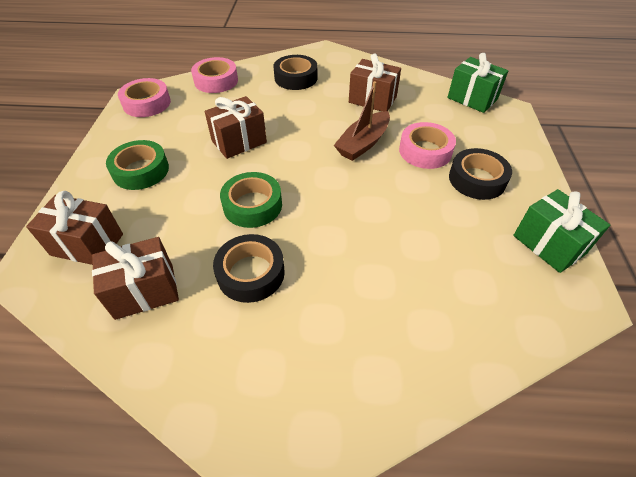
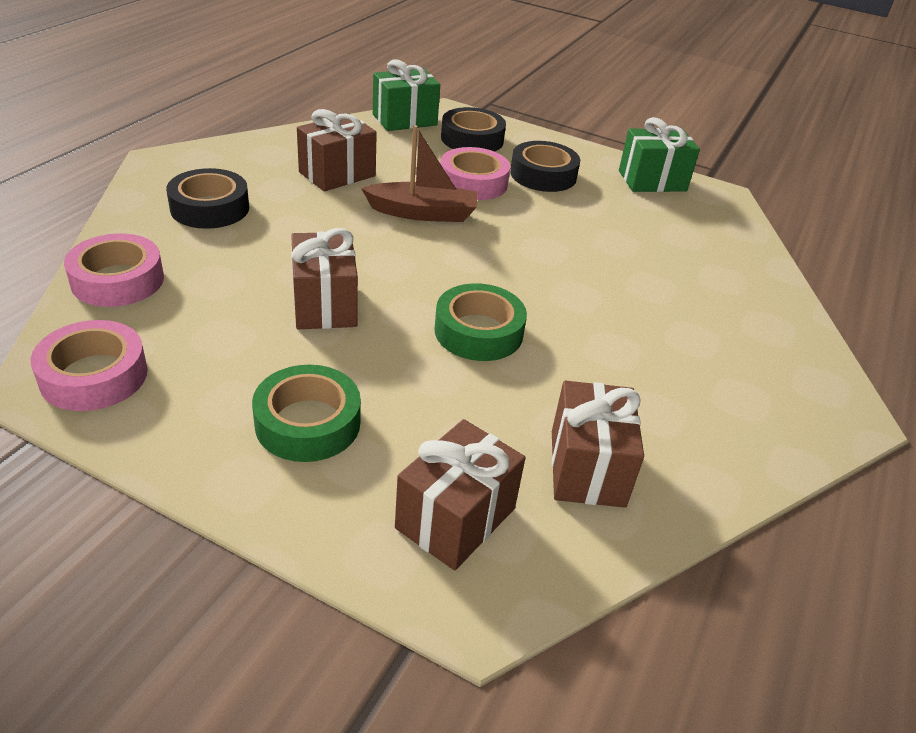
camera: 70 degrees left, 10 degrees down
(251, 273) = (600, 367): black tape -> black tape (472, 139)
(363, 143) = (423, 213): brown boat -> brown boat turned 60 degrees counterclockwise

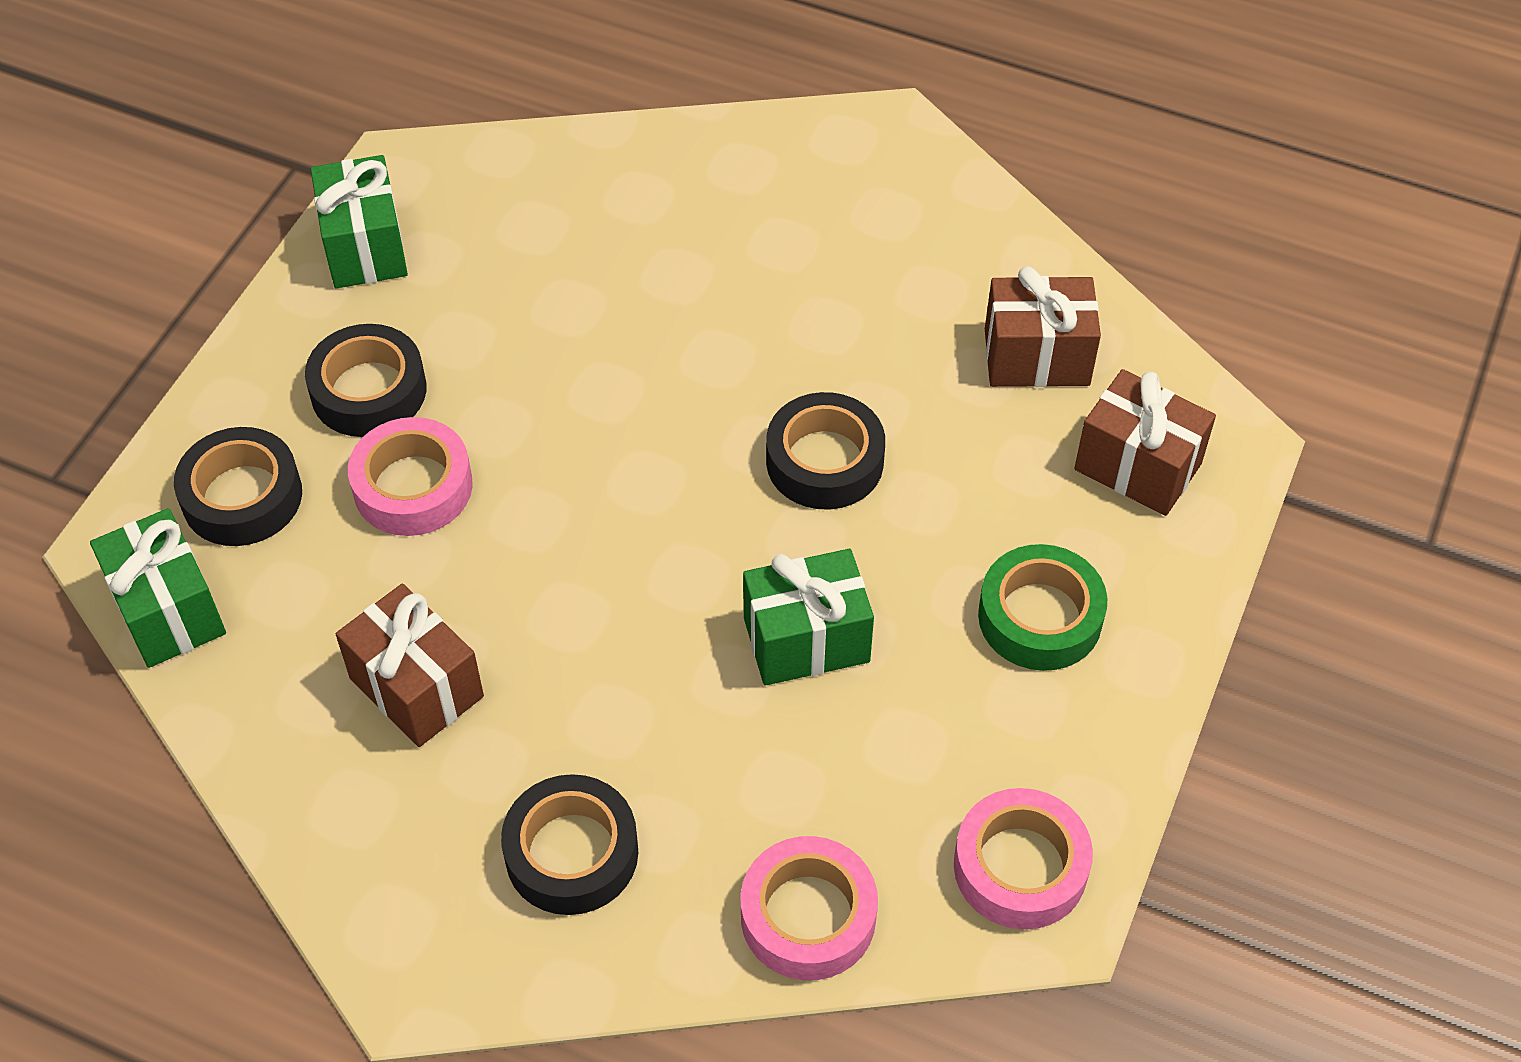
camera: 90 degrees left, 15 degrees up
(325, 304) = (806, 639): brown gift -> green gift
(423, 213) = (530, 548): brown boat -> none
(478, 332) = (824, 461): green tape -> black tape

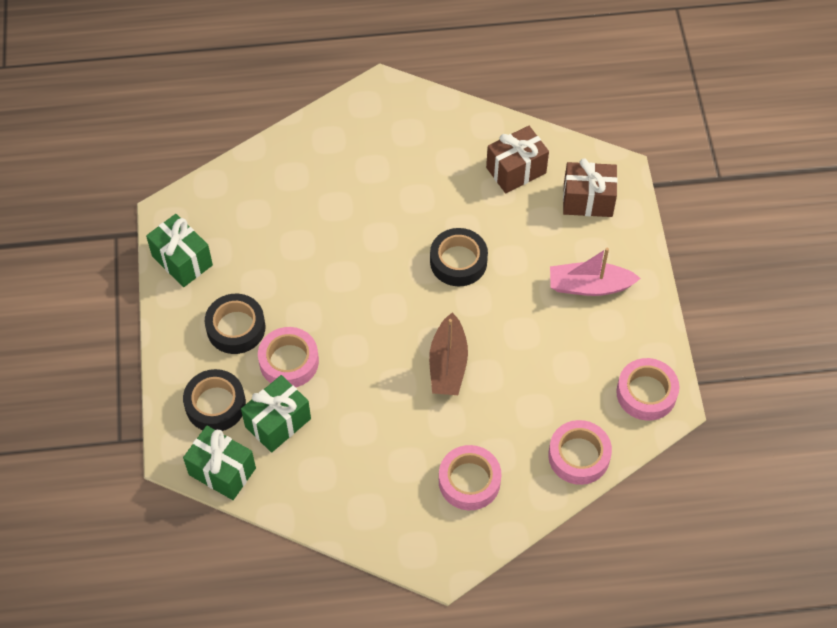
camera: 30 degrees left, 5 degrees up
(416, 687) = (356, 447): brown gift -> none
(571, 853) = (469, 481): black tape -> pink tape
(681, 626) = (448, 364): none -> brown boat
(806, 639) = (503, 343): green gift -> green gift (278, 422)
(1040, 617) = (589, 286): green tape -> pink boat

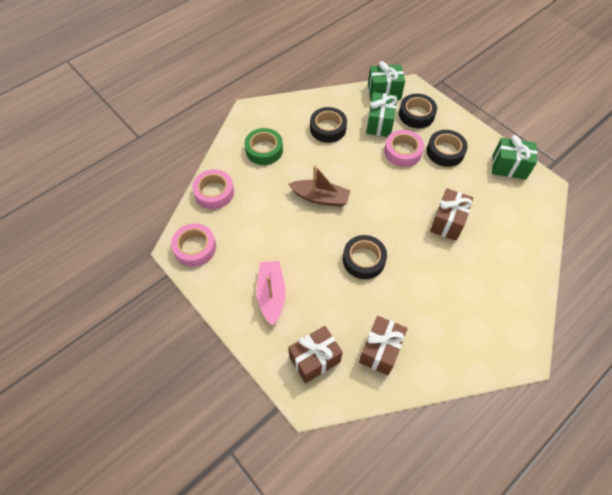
camera: 145 degrees right, 0 degrees up
(325, 244) = (447, 222): none -> brown gift
(355, 460) = (328, 128): none -> black tape
(448, 364) = (320, 198): brown boat -> brown boat turned 135 degrees clockwise
(469, 481) = (264, 150): pink tape -> green tape
(589, 286) = (271, 294): pink boat -> pink boat turned 60 degrees counterclockwise

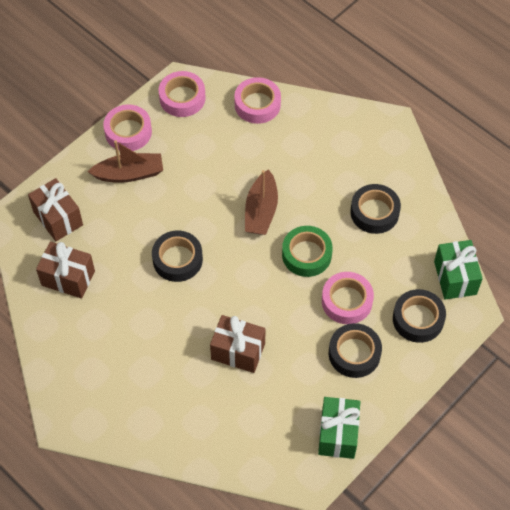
camera: 85 degrees right, 0 degrees up
(224, 294) = (128, 132): none -> pink tape
(264, 150) = (327, 146): green tape -> green tape (306, 255)
(271, 294) = (129, 174): pink boat -> brown boat
(380, 123) = (393, 273): green gift -> none

